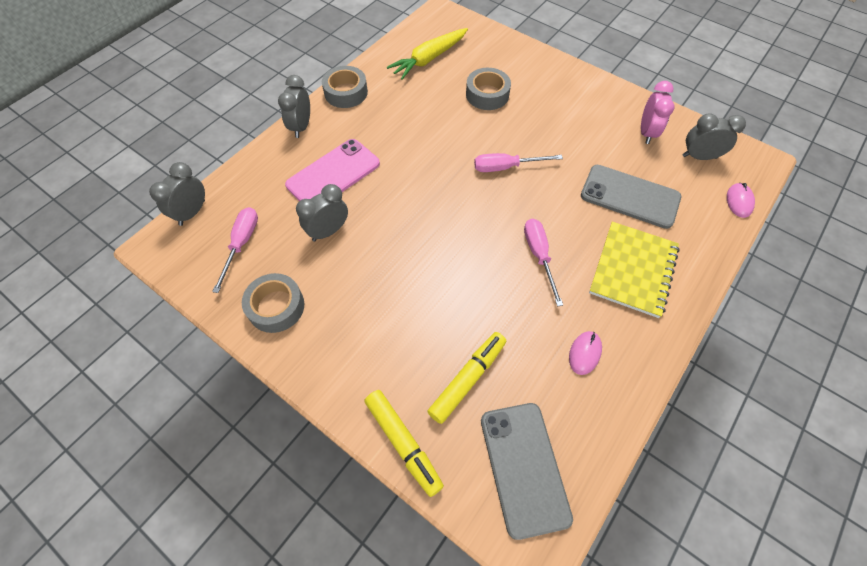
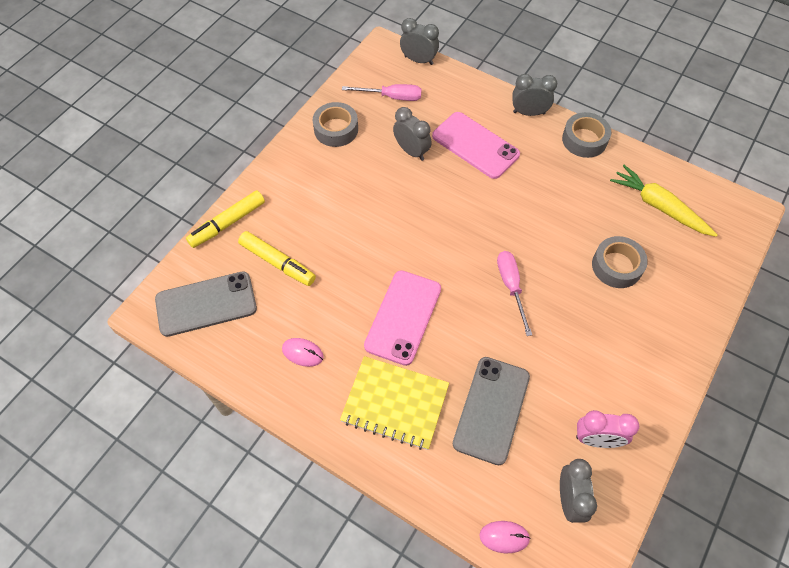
camera: 85 degrees right, 0 degrees up
(539, 256) = (403, 317): pink screwdriver -> pink phone

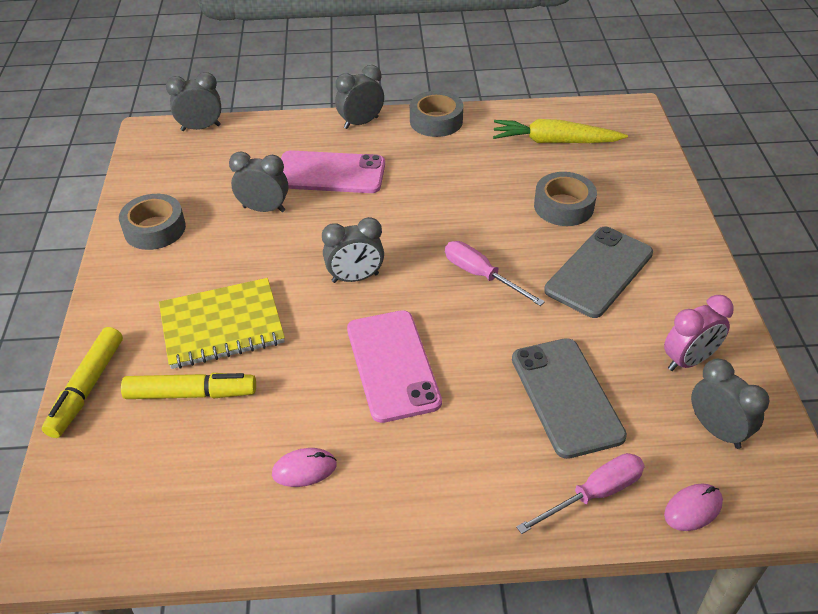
camera: 35 degrees left, 15 degrees down
(206, 304) = (128, 491): grey phone -> grey phone (599, 272)
(391, 97) = (197, 172): pink screwdriver -> pink screwdriver (594, 494)
(395, 403) = (460, 454): yellow notebook -> yellow notebook (222, 325)
(429, 239) = (355, 278): none -> grey clock

